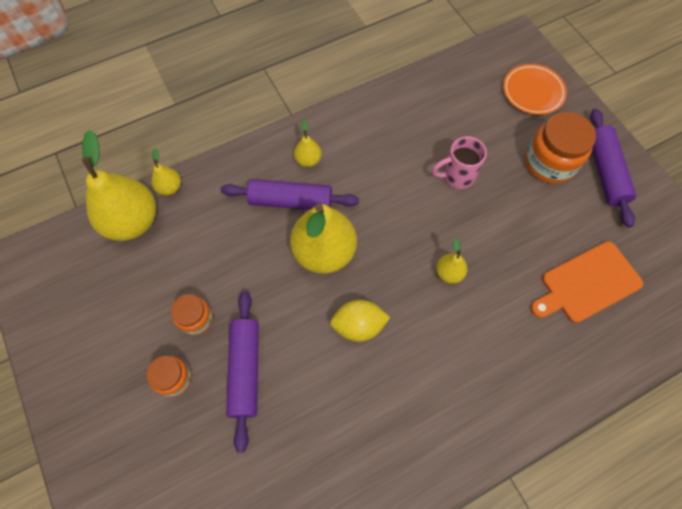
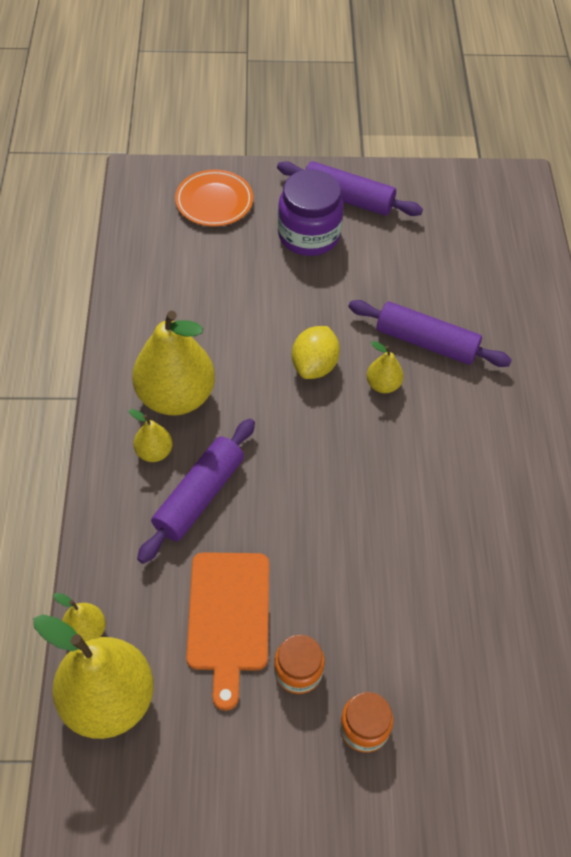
camera: 65 degrees left, 10 degrees down
(245, 370) = (393, 640): purple rolling pin -> purple rolling pin (426, 342)
(324, 252) = (289, 491): yellow pear -> yellow pear (176, 396)
(358, 325) = (398, 498): yellow lemon -> yellow lemon (314, 366)
(456, 176) = (272, 319): pink mug -> none
(549, 163) = (309, 235): orange jar -> purple jar
(587, 284) = (457, 279): orange cutting board -> orange cutting board (229, 617)

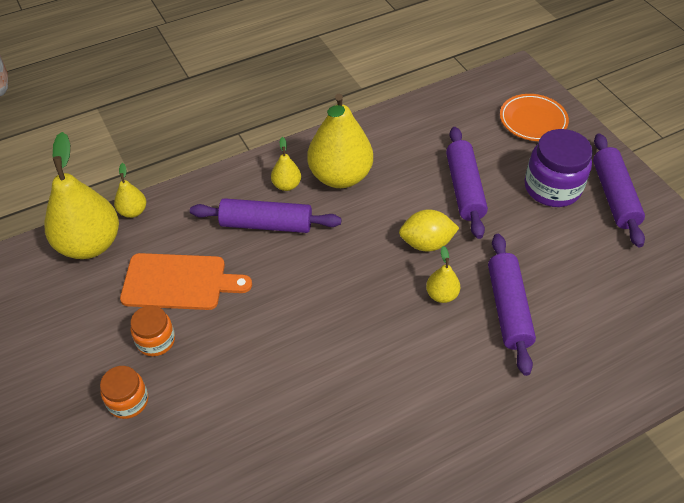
camera: 65 degrees right, 5 degrees down
(229, 617) = (179, 282): orange cutting board -> orange cutting board turned 150 degrees counterclockwise
(265, 301) = (464, 188): none -> purple rolling pin

